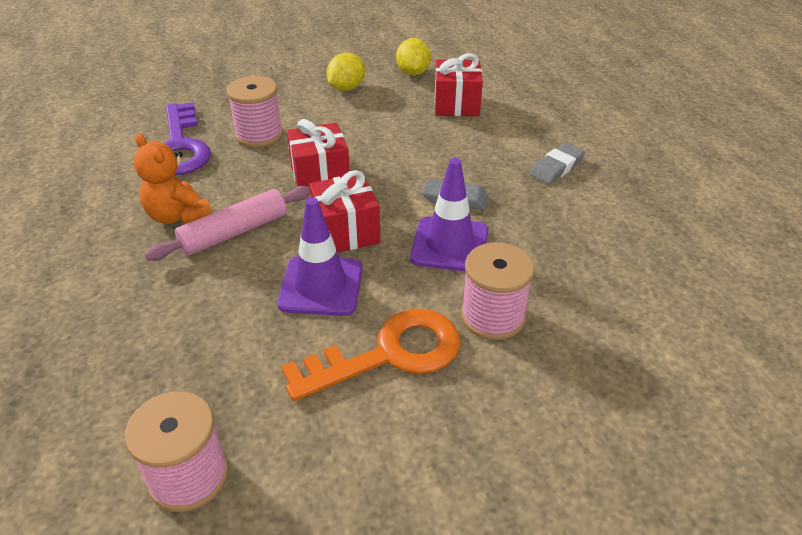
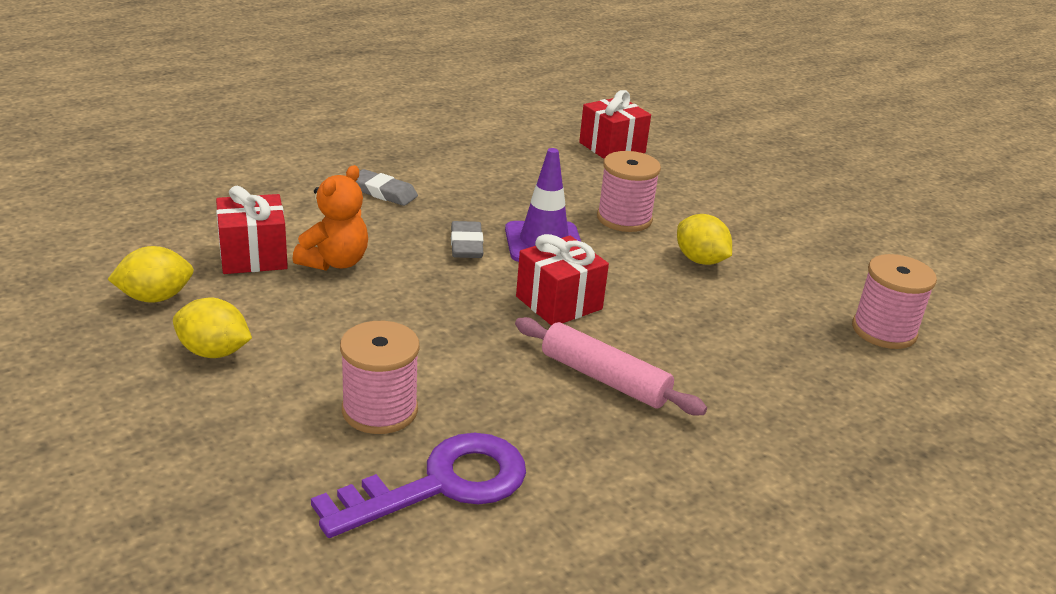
camera: 110 degrees left, 10 degrees down
(178, 215) = (600, 434): orange teddy bear -> orange teddy bear (335, 262)
(320, 176) = (462, 337): red gift -> red gift (612, 147)
(321, 286) = (648, 305): purple traffic cone -> none
(389, 354) = (700, 260): orange key -> yellow lemon

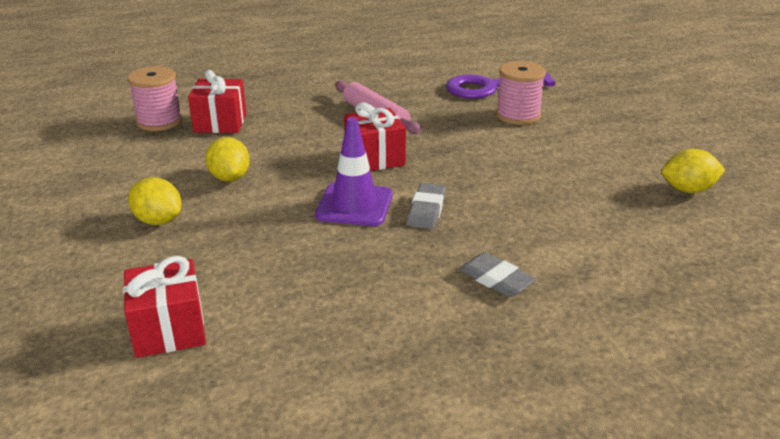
camera: 160 degrees left, 0 degrees up
(214, 352) = (627, 151): yellow lemon -> yellow lemon (158, 221)
(253, 256) = (621, 217): red gift -> red gift (220, 123)
(335, 262) = (547, 205): orange teddy bear -> none
(624, 218) = (257, 222): pink spool -> none

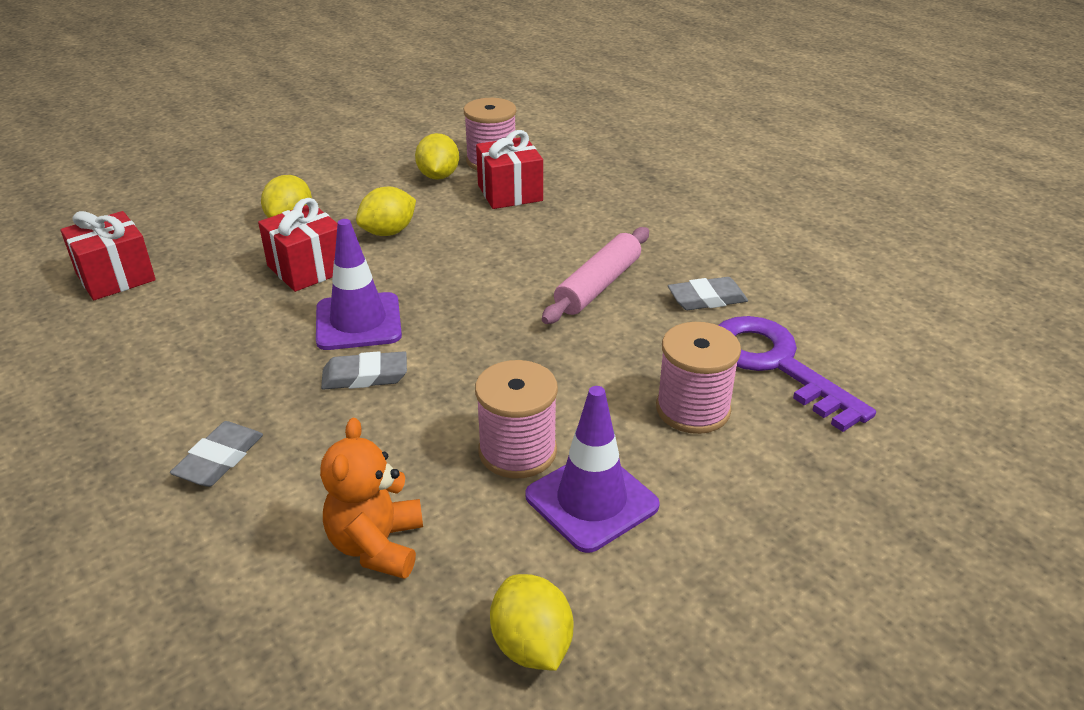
camera: 70 degrees right, 5 degrees up
(158, 145) = (438, 176): none -> yellow lemon
(374, 158) = (480, 310): red gift -> red gift (307, 268)
(415, 90) = (707, 299): none -> grey eraser
(533, 169) = (517, 451): none -> pink spool
(584, 156) = (591, 501): none -> purple traffic cone
(604, 225) = (377, 545): none -> orange teddy bear

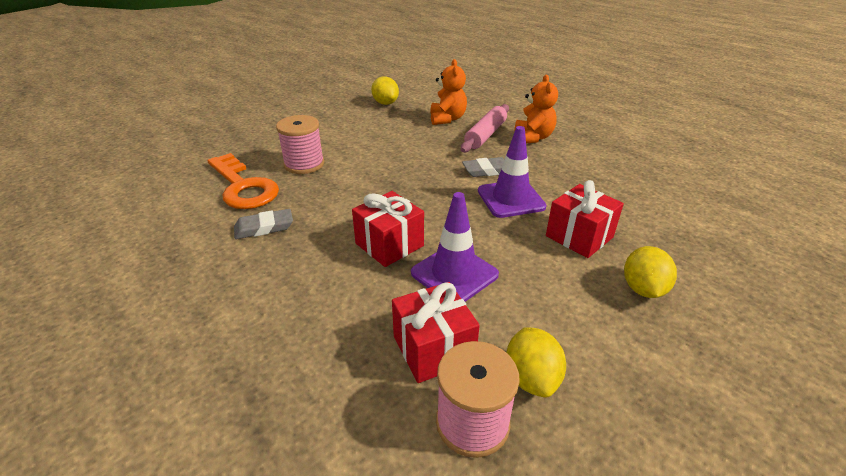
camera: 175 degrees right, 0 degrees up
(115, 277) = (716, 222): red gift -> red gift (389, 245)
(219, 459) = (533, 138): grey eraser -> orange teddy bear
(388, 232) = (538, 279): yellow lemon -> none
(517, 451) = (396, 145): pink spool -> none
(591, 501) = (362, 133): purple traffic cone -> purple traffic cone (454, 274)
(598, 286) = (345, 234): pink rolling pin -> pink rolling pin (485, 135)
(775, 364) = (243, 187): purple key -> orange key

